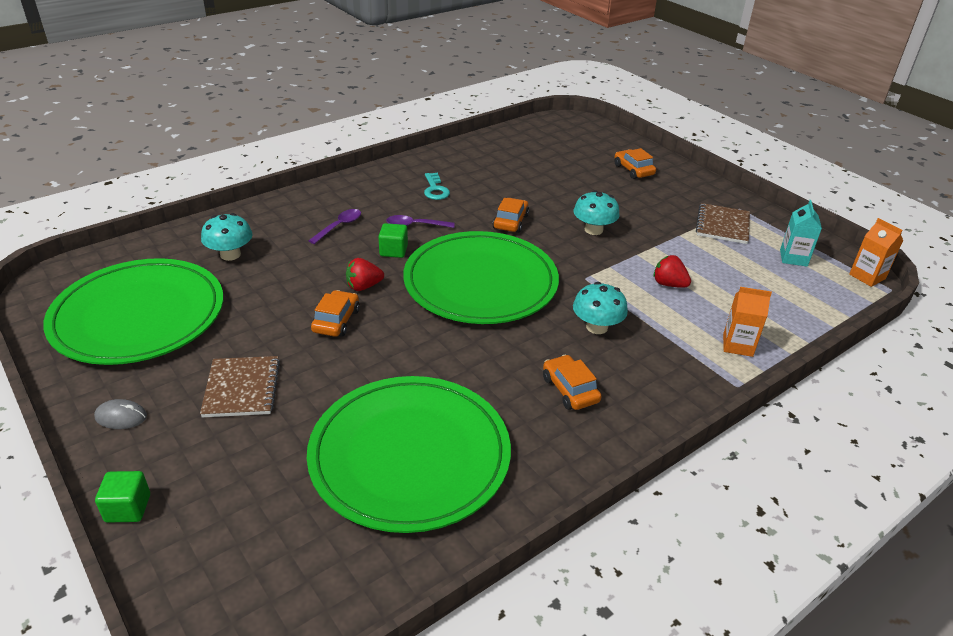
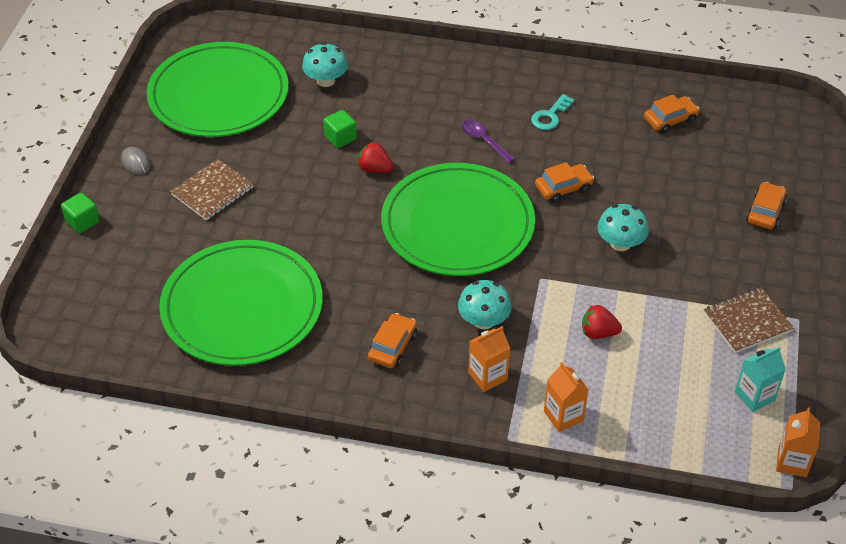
camera: 50 degrees right, 10 degrees up
(336, 321) = (322, 183): orange car -> orange car (670, 120)
(339, 226) = (428, 104): purple spoon -> none
(393, 251) = (436, 153): green cube -> green cube (340, 138)
(658, 358) = (487, 376): none -> orange carton
(669, 284) = (598, 333): red strawberry -> red strawberry turned 75 degrees counterclockwise

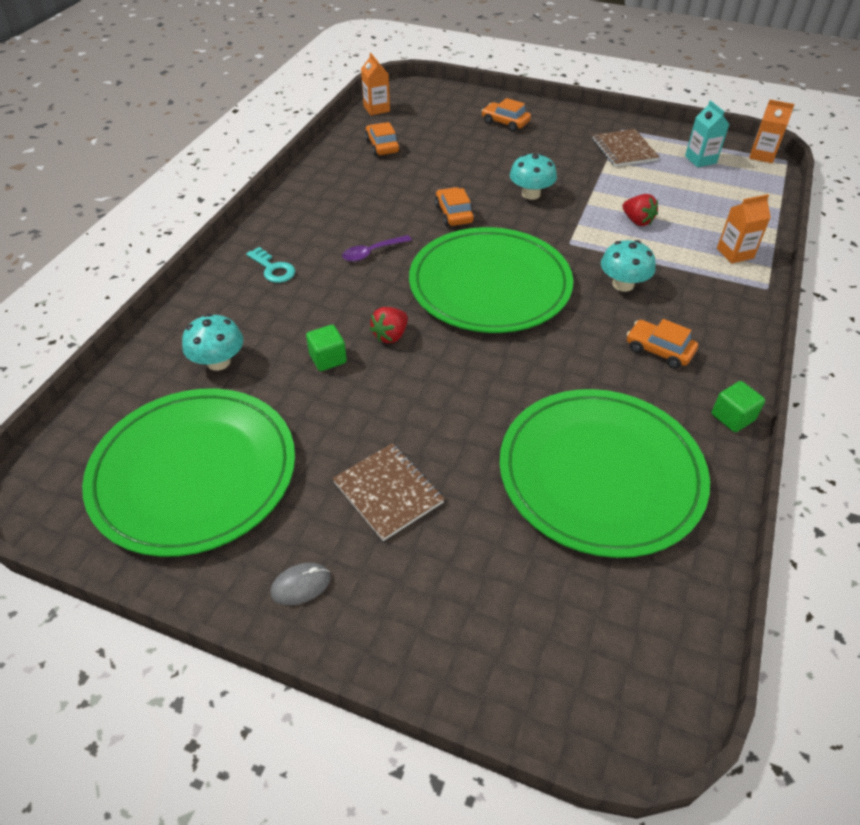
camera: 80 degrees left, 0 degrees up
(82, 222) = (414, 667): green cube -> green cube (732, 417)
(487, 376) = (693, 291): orange carton -> orange carton (376, 109)
(550, 116) = (351, 207): turquoise key -> turquoise key (273, 269)
(598, 333) = (637, 221): red strawberry -> red strawberry turned 60 degrees counterclockwise

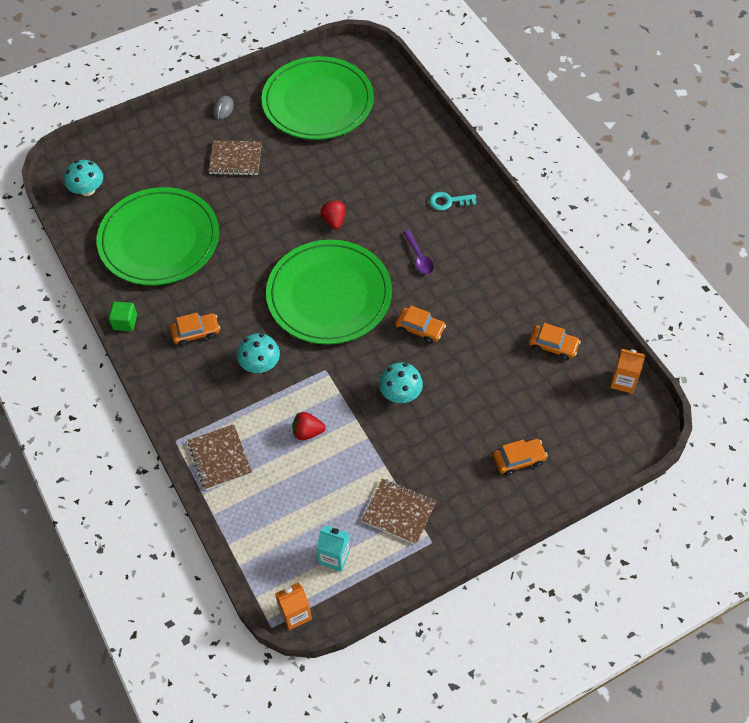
camera: 130 degrees right, 10 degrees up
(218, 362) = (386, 141): turquoise mushroom -> turquoise mushroom (87, 190)
(328, 358) = (343, 185): green cube -> none
(372, 252) = (419, 257): purple spoon -> purple spoon turned 150 degrees clockwise
(735, 253) = (220, 458): orange carton -> brown notebook

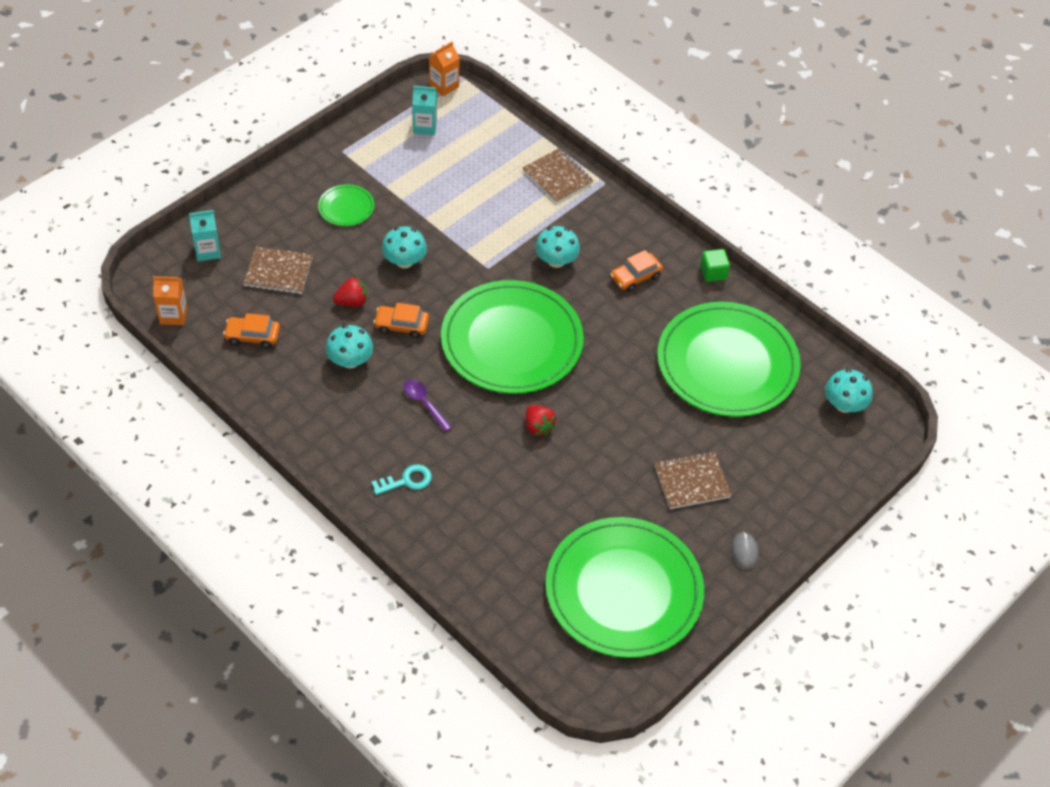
camera: 160 degrees right, 5 degrees down
(307, 432) = (484, 212): red strawberry -> red strawberry (352, 302)
(399, 512) = (377, 167): brown notebook -> brown notebook (278, 272)
(442, 467) = (346, 207): none -> green plate
(472, 306) = (350, 360): none -> turquoise mushroom
(519, 459) = (273, 226): orange car -> none
(586, 444) = (208, 251): none -> turquoise carton

